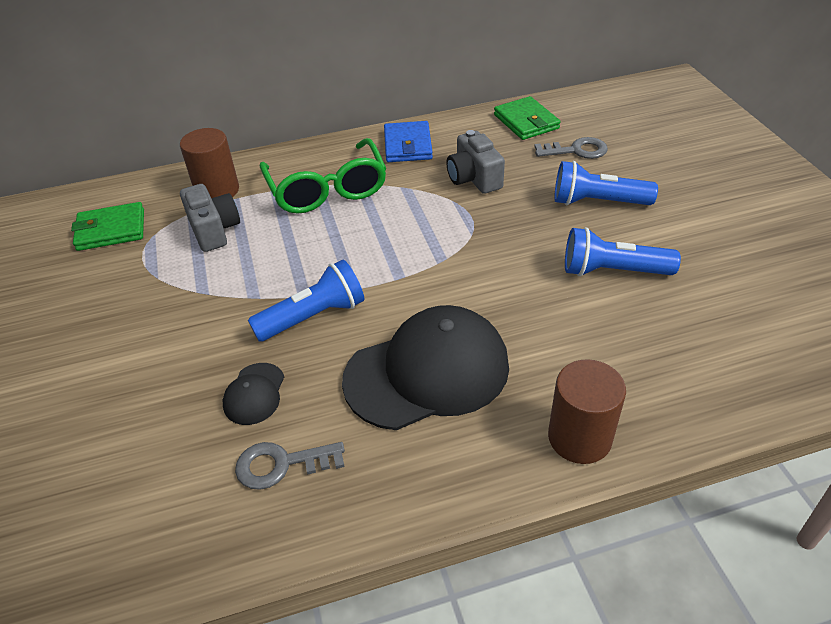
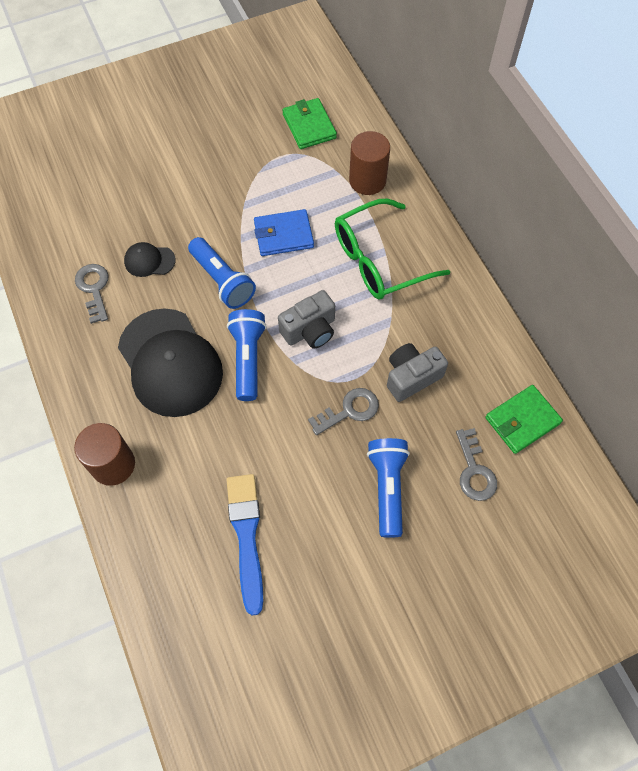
camera: 80 degrees right, 20 degrees up
(214, 230) = (315, 192): grey camera -> grey camera (310, 330)
(407, 145) = (459, 314): blue wallet -> blue wallet (283, 235)
(509, 221) = (349, 410): none -> grey key
(612, 271) = (288, 496): blue flashlight -> blue flashlight (248, 359)
(665, 306) = (246, 536): none -> blue brush

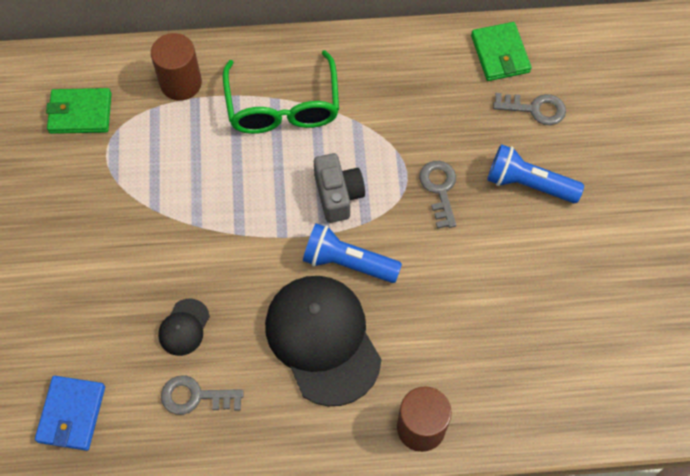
camera: 70 degrees left, 0 degrees up
(170, 363) = (323, 339): black cap -> black cap turned 105 degrees counterclockwise
(222, 280) = (243, 259): blue flashlight -> none
(246, 536) = (538, 320): blue brush -> none
(283, 235) = (212, 183): blue wallet -> blue wallet (71, 414)
(411, 377) = (424, 124): grey camera -> none

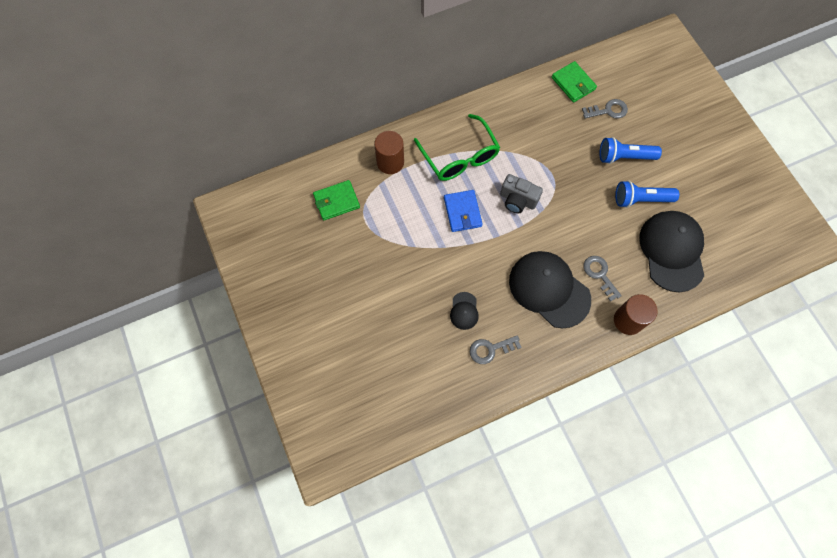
camera: 20 degrees left, 5 degrees up
(71, 414) = (422, 386): blue wallet -> blue wallet (462, 212)
(338, 195) = (517, 200): grey camera -> grey camera turned 150 degrees clockwise
(348, 262) = (542, 239): blue flashlight -> blue flashlight (641, 199)
(439, 189) = (575, 177): grey key -> grey key (599, 274)
(537, 347) = (672, 251): none -> black cap

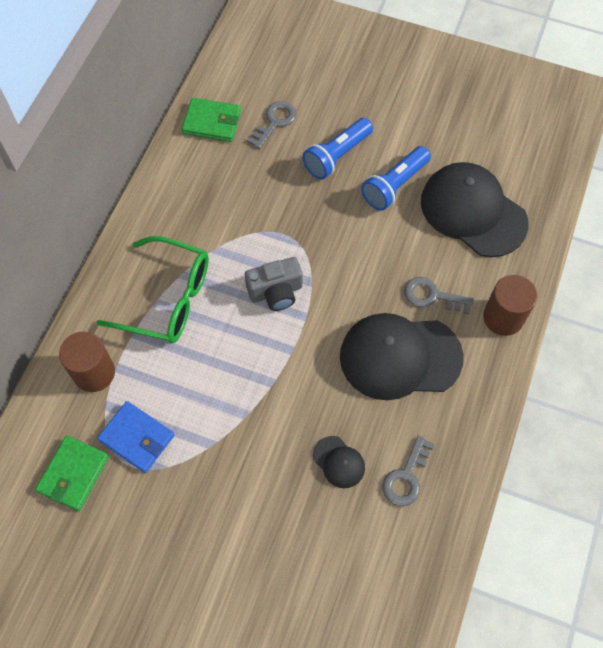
camera: 45 degrees left, 5 degrees down
(462, 212) = (230, 356): blue wallet -> blue wallet (137, 438)

